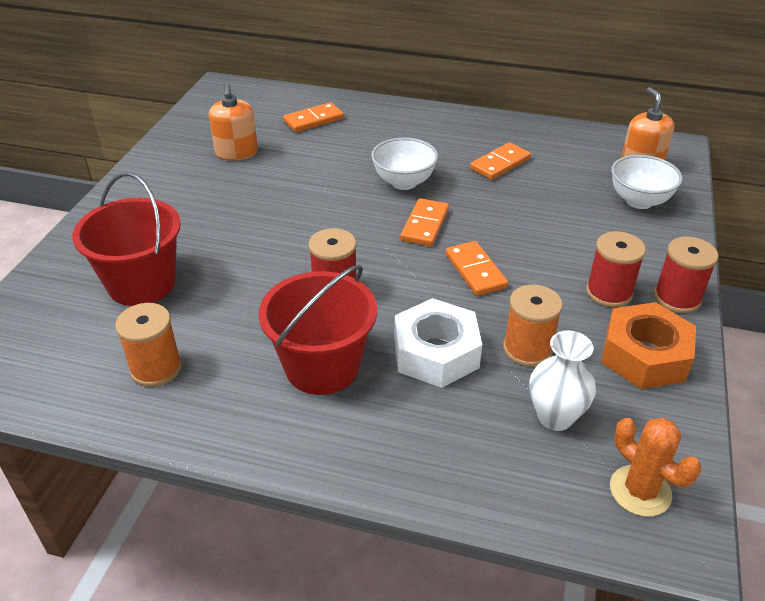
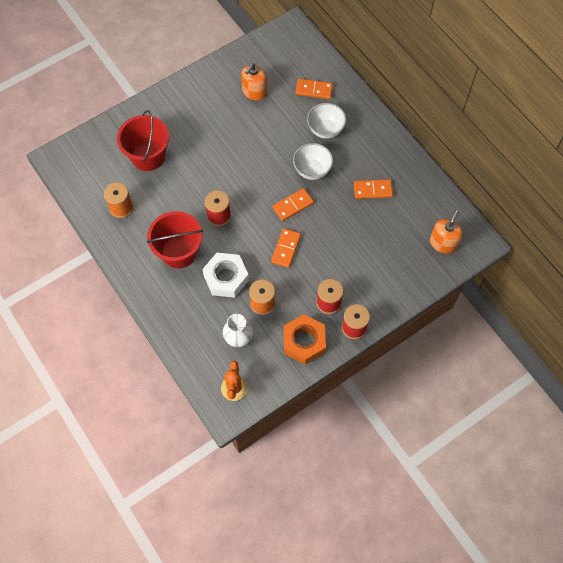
camera: 40 degrees right, 25 degrees up
(639, 201) = (411, 264): white bowl -> white bowl (325, 129)

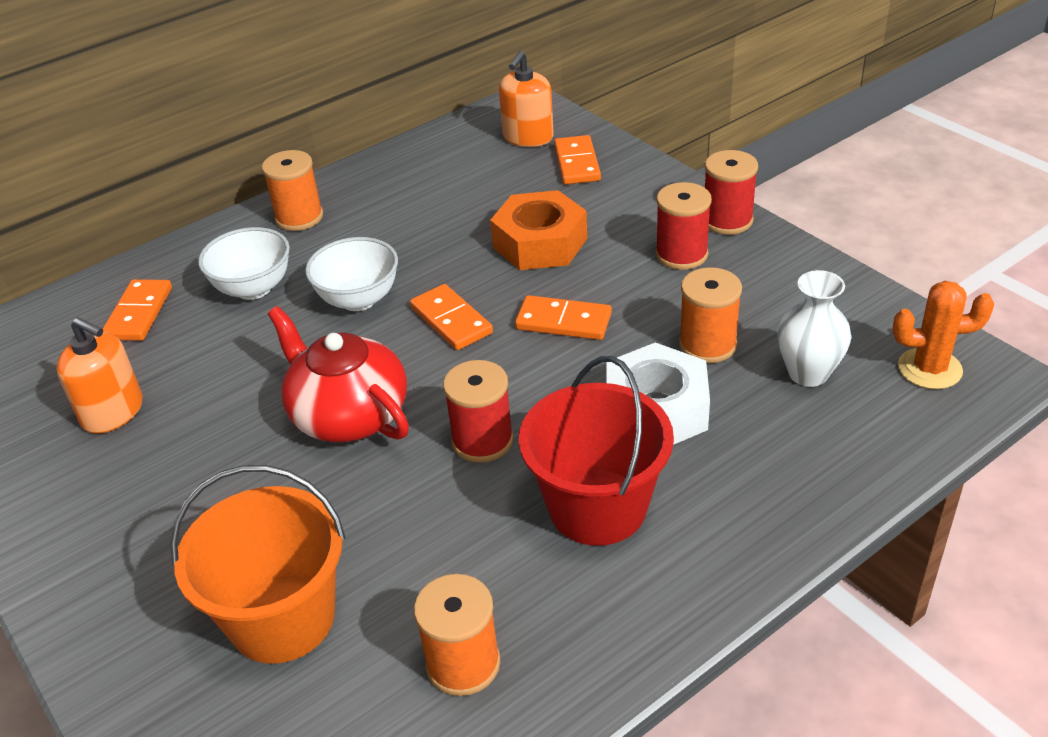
camera: 90 degrees left, 25 degrees down
(148, 156) = (282, 618): red bucket -> orange bucket
(240, 170) = (348, 414): none -> red teapot
(304, 342) = (780, 279): orange nut -> orange nut (540, 243)
(373, 190) = (413, 218): orange domino -> orange domino (576, 163)
(378, 142) = (299, 217): none -> orange spool
(443, 243) = (528, 137): orange soap dispenser -> orange soap dispenser turned 90 degrees counterclockwise

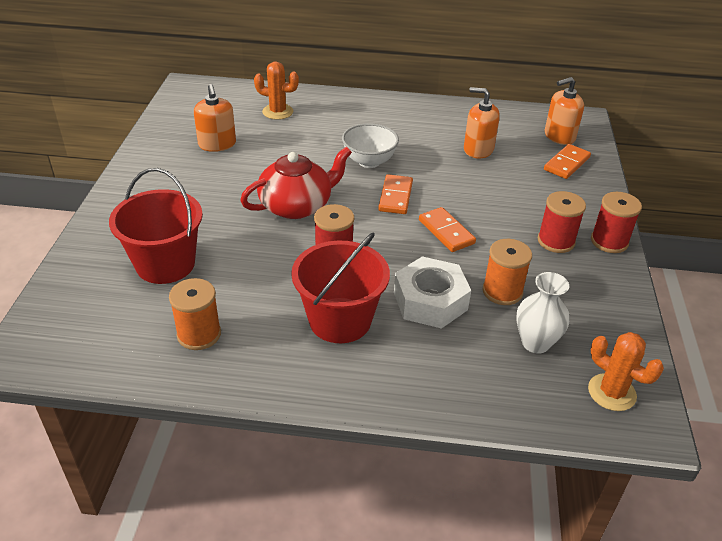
camera: 40 degrees right, 0 degrees up
(139, 313) = (277, 112): orange domino -> orange cactus
(253, 288) = (333, 129): white bowl -> none
(282, 618) = (165, 264): orange bucket -> red bucket
(299, 217) = (395, 110): orange spool -> none
(348, 414) = (297, 206): red teapot -> red teapot turned 60 degrees clockwise
(464, 205) = (478, 149): none -> orange soap dispenser
(540, 243) = (489, 189): orange nut -> none

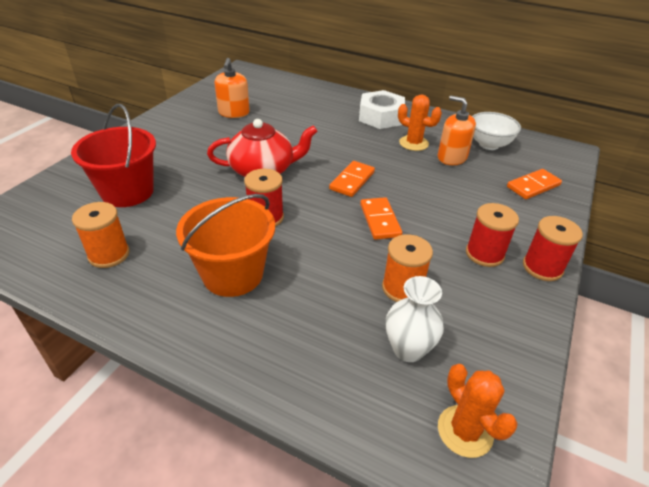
camera: 20 degrees right, 0 degrees up
(277, 112) = (297, 98): orange cactus -> orange cactus (413, 143)
(340, 320) = (232, 274): red bucket -> orange bucket
(369, 161) = (347, 148): white bowl -> white bowl (489, 145)
(430, 301) = (326, 279): white nut -> white nut (381, 117)
(559, 136) = (538, 161): orange soap dispenser -> none

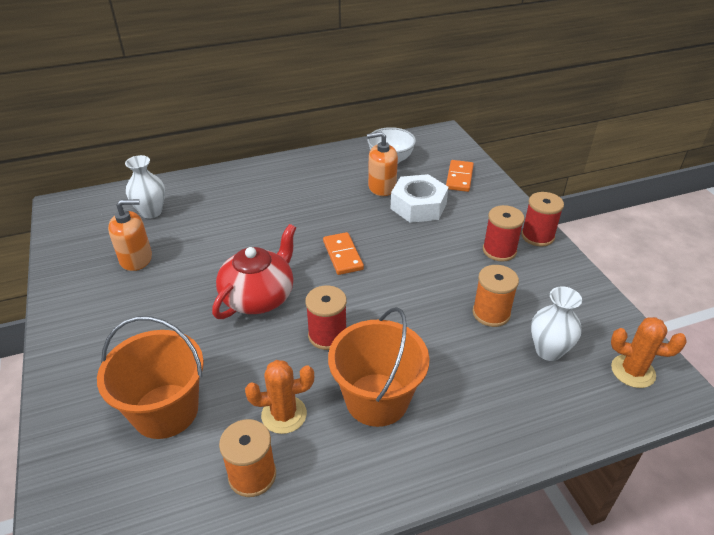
camera: 45 degrees left, 0 degrees up
(127, 192) = (165, 411): red bucket -> orange bucket
(234, 113) = (136, 259): orange soap dispenser -> orange soap dispenser turned 60 degrees counterclockwise
(278, 95) = (151, 212): none -> white vase
(380, 220) = (408, 274): orange domino -> none
(381, 117) = (279, 181): white nut -> white nut (418, 206)
(413, 143) = (339, 191): orange cactus -> orange cactus (284, 414)

